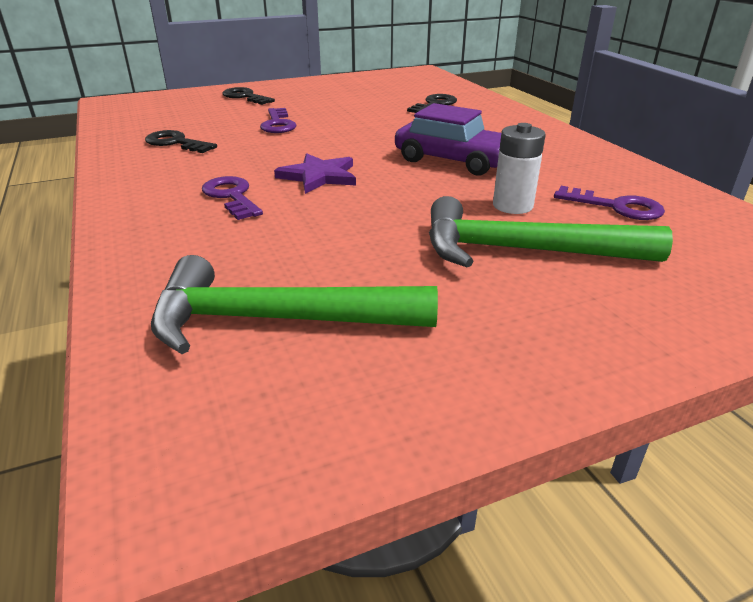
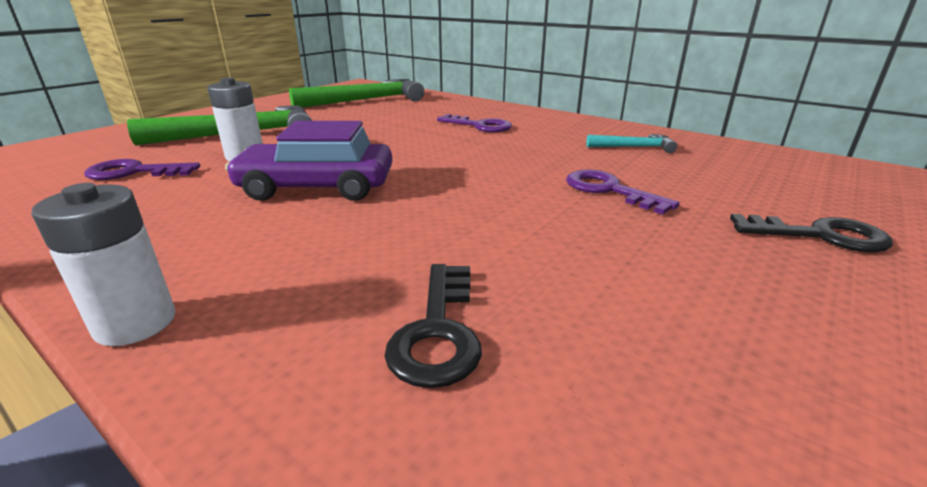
camera: 150 degrees right, 5 degrees down
(176, 143) = (634, 147): black key -> turquoise hammer
(319, 176) = (441, 147): purple star -> none
(542, 122) = (135, 323): none -> white battery

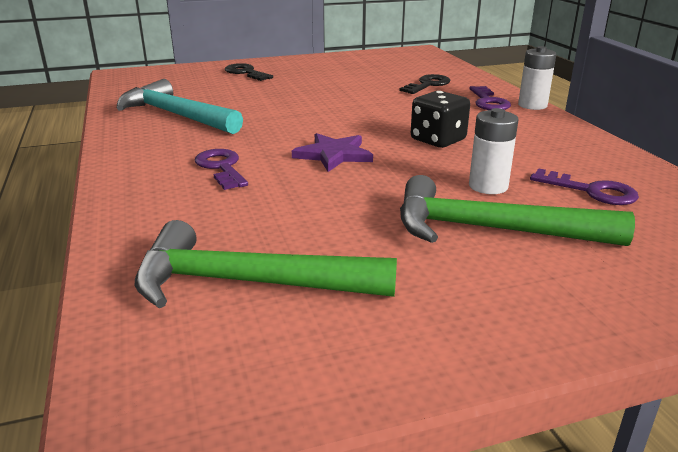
camera: 145 degrees left, 0 degrees up
(317, 187) = (438, 140): purple car -> black dice
(412, 150) = (333, 155): none -> purple star
(609, 190) = (273, 100): purple key -> purple key (488, 102)
(634, 147) = (176, 115): turquoise hammer -> turquoise hammer, size x2.10

